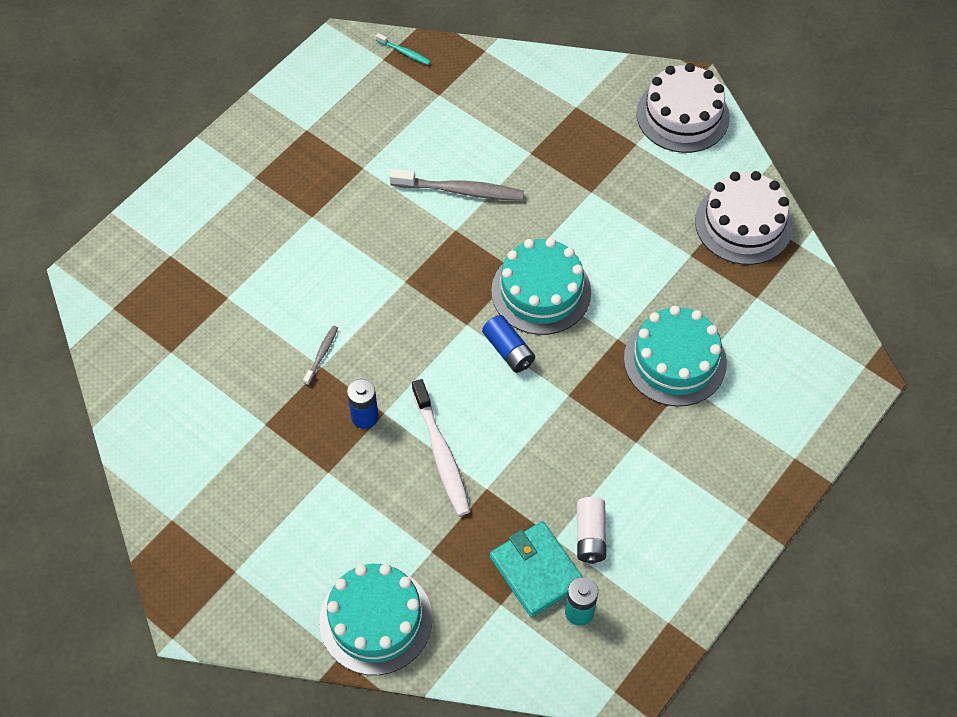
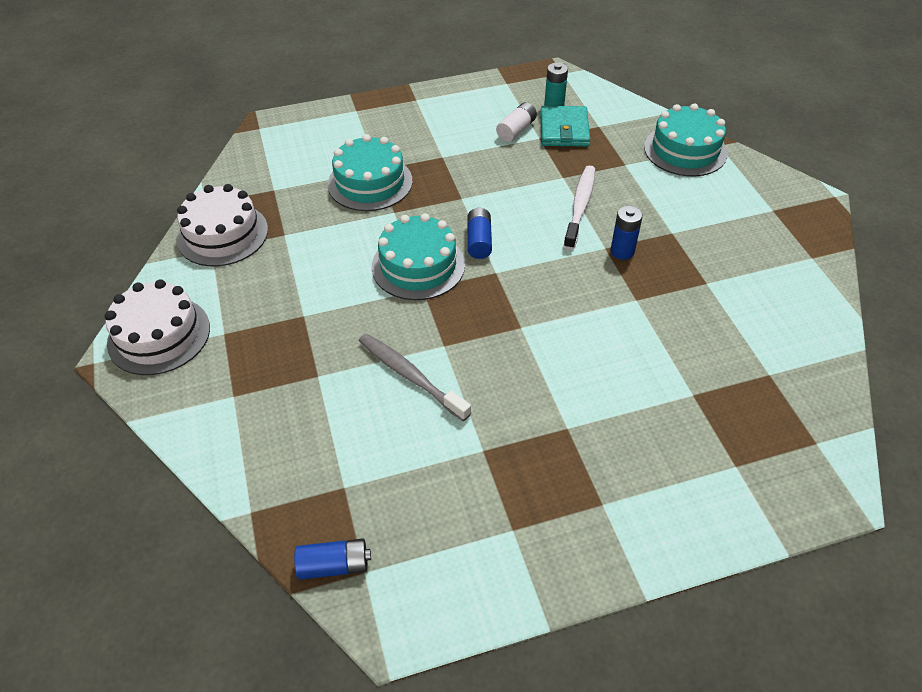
camera: 145 degrees left, 10 degrees down
(321, 354) = (630, 307): grey toothbrush -> none
(404, 52) = (334, 565): turquoise toothbrush -> blue battery

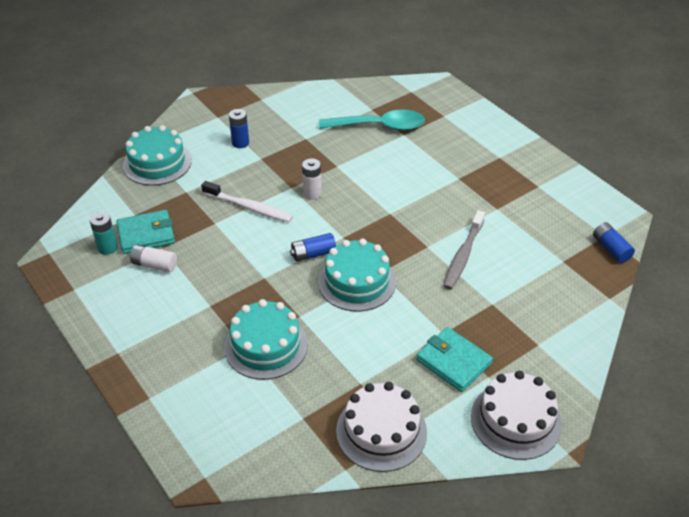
camera: 110 degrees left, 5 degrees down
(261, 311) = (453, 361): none -> turquoise wallet
(580, 206) = (249, 207): white toothbrush -> white toothbrush turned 150 degrees counterclockwise
(586, 263) = (312, 193): none -> white battery
(622, 251) = (291, 178): blue battery -> blue battery (240, 143)
(720, 371) = (379, 126): none -> turquoise spoon

